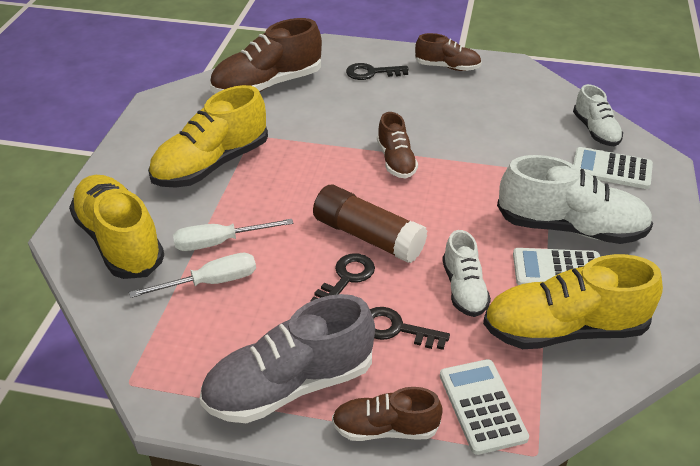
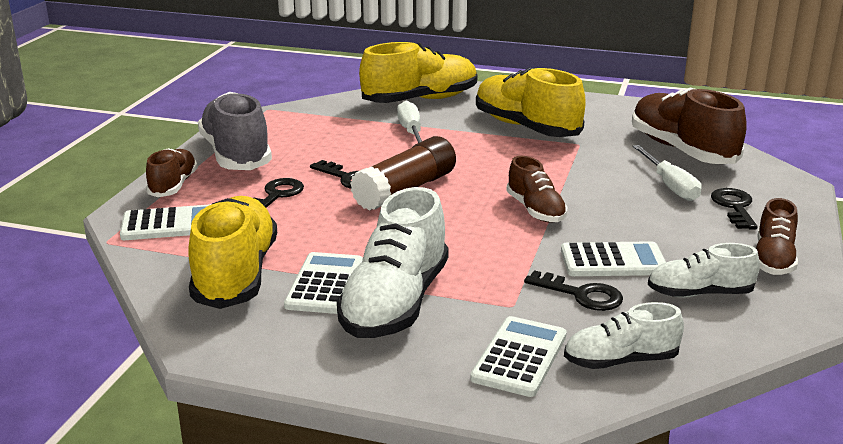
camera: 95 degrees right, 15 degrees down
(211, 282) = (361, 130): white screwdriver -> white screwdriver (670, 186)
(396, 161) = (535, 210): brown shoe -> brown shoe turned 105 degrees counterclockwise
(464, 289) = (315, 229): white shoe -> white shoe (699, 293)
(470, 128) = (613, 261): none -> white calculator
(522, 143) = (581, 294): none -> black key

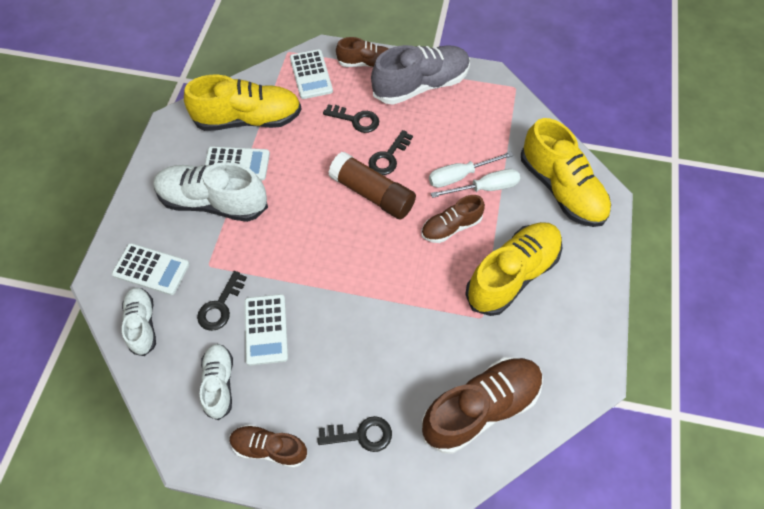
camera: 85 degrees right, 35 degrees up
(535, 210) = (344, 280): brown shoe -> brown shoe (451, 227)
(670, 186) = (399, 386): white screwdriver -> white screwdriver (460, 176)

